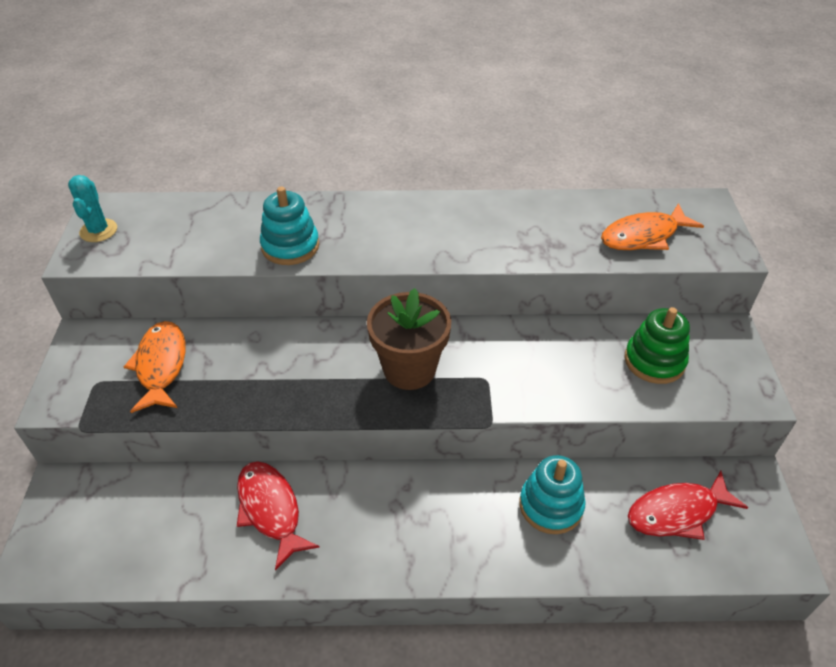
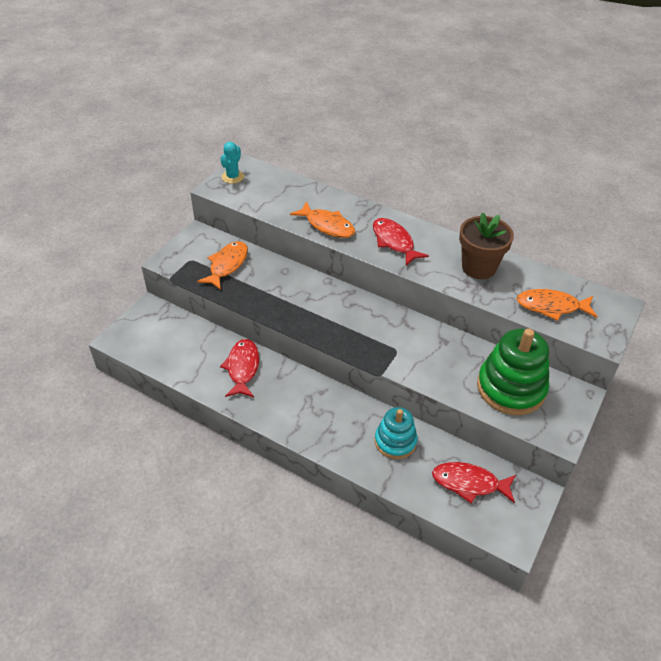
camera: 30 degrees right, 0 degrees up
(290, 246) = (327, 225): turquoise stacking toy -> orange fish
(396, 232) = (394, 242): none -> red fish
(409, 369) = (356, 325): brown flower pot -> brown flower pot (478, 267)
(654, 361) = (511, 388): green stacking toy -> green stacking toy, size x1.61

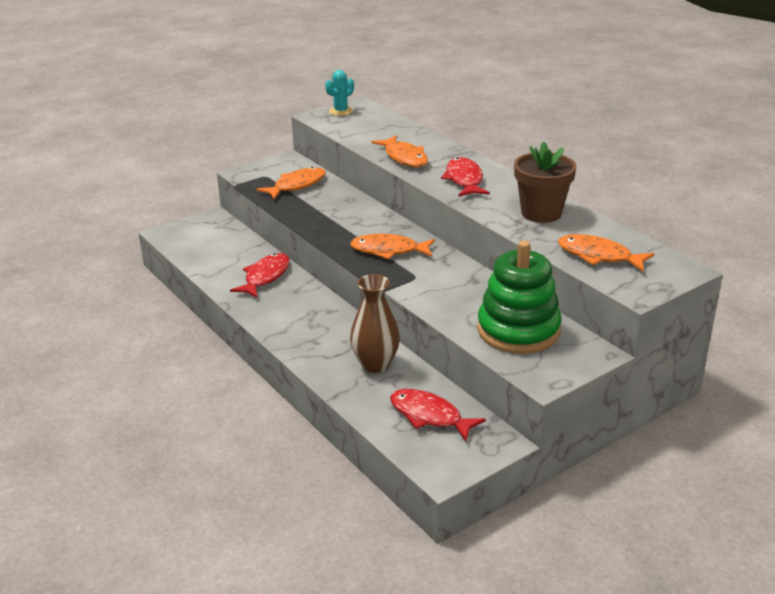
camera: 25 degrees right, 15 degrees down
(356, 325) = (388, 250): none -> orange fish
(395, 441) = (375, 365): turquoise stacking toy -> brown vase

